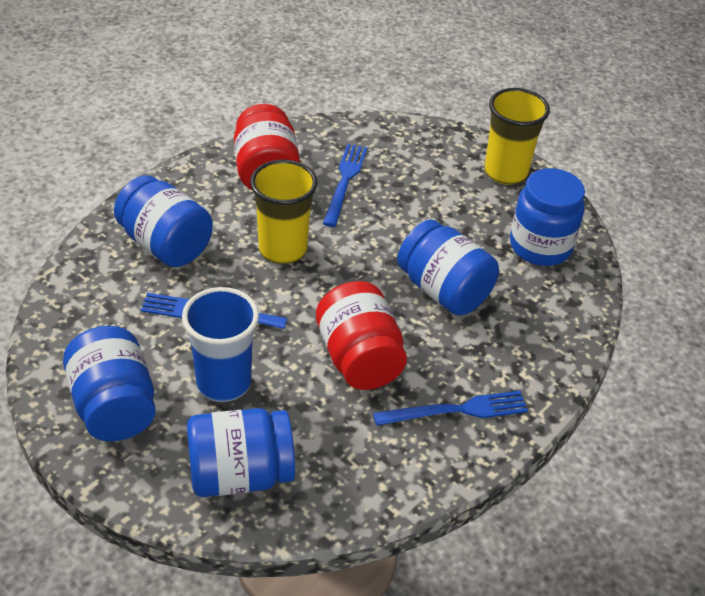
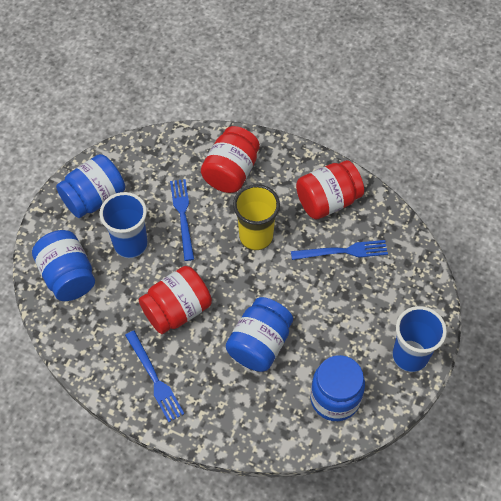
camera: 75 degrees right, 15 degrees up
(165, 245) = (231, 172): blue jar -> red jar
(505, 172) = (410, 356): yellow cup -> blue cup

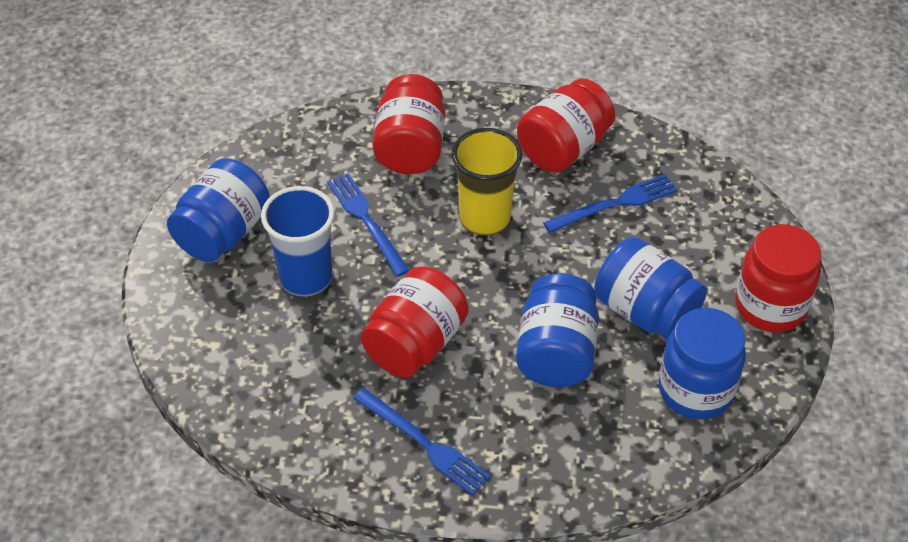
camera: 20 degrees left, 10 degrees down
(68, 276) = (229, 346): blue jar -> blue jar (645, 311)
(410, 356) = (770, 306): blue cup -> red jar

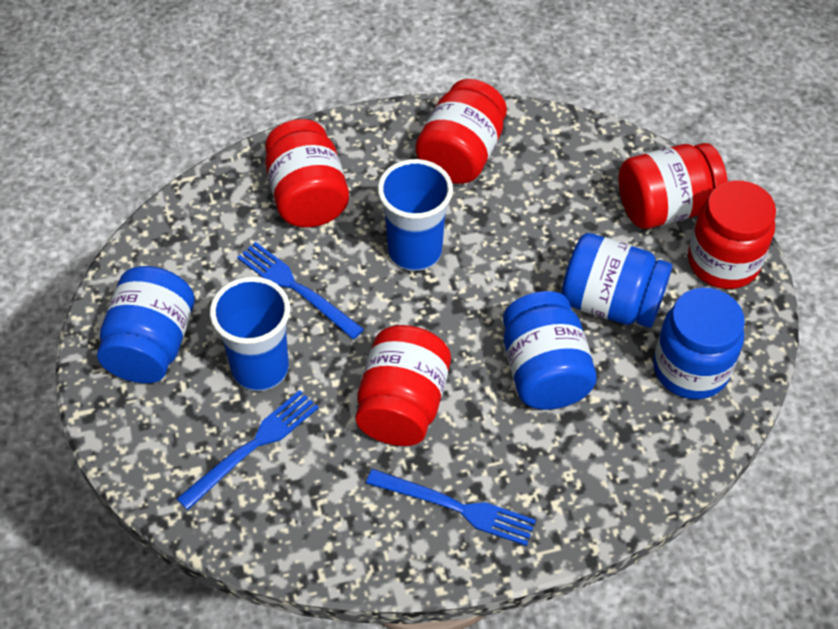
camera: 20 degrees left, 5 degrees up
(484, 218) = (414, 251): yellow cup -> blue cup
(615, 204) = (535, 199): blue fork -> blue fork (253, 446)
(736, 243) = (665, 207): none -> red jar

